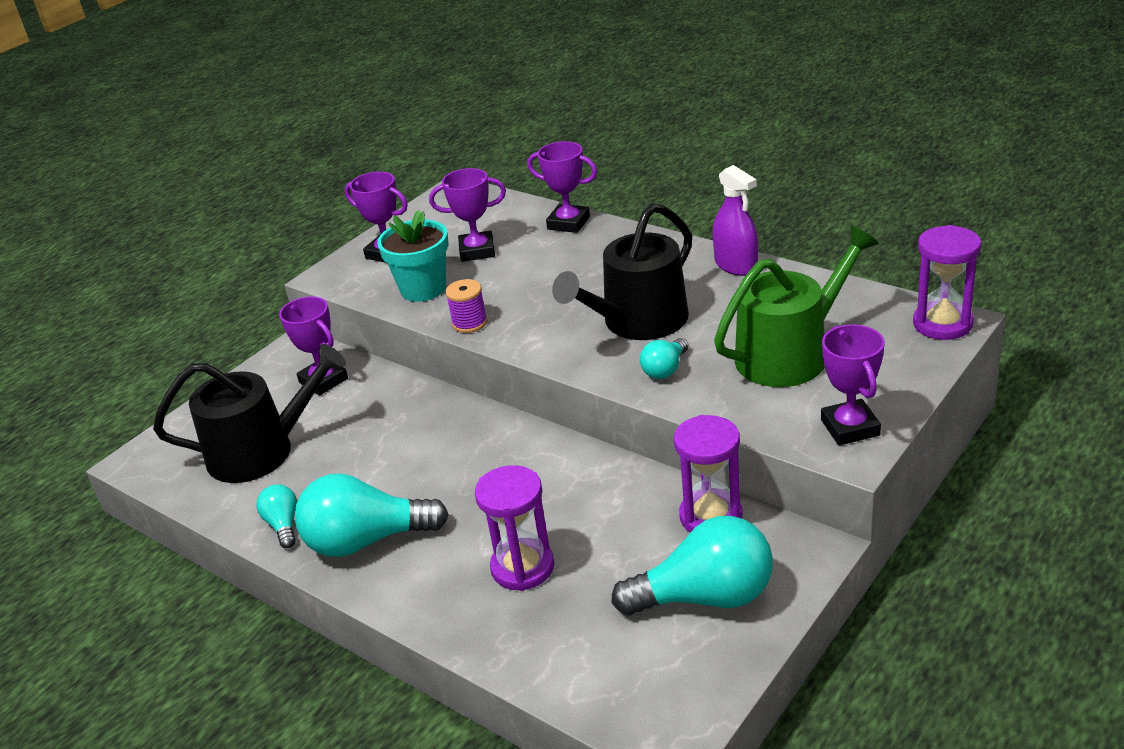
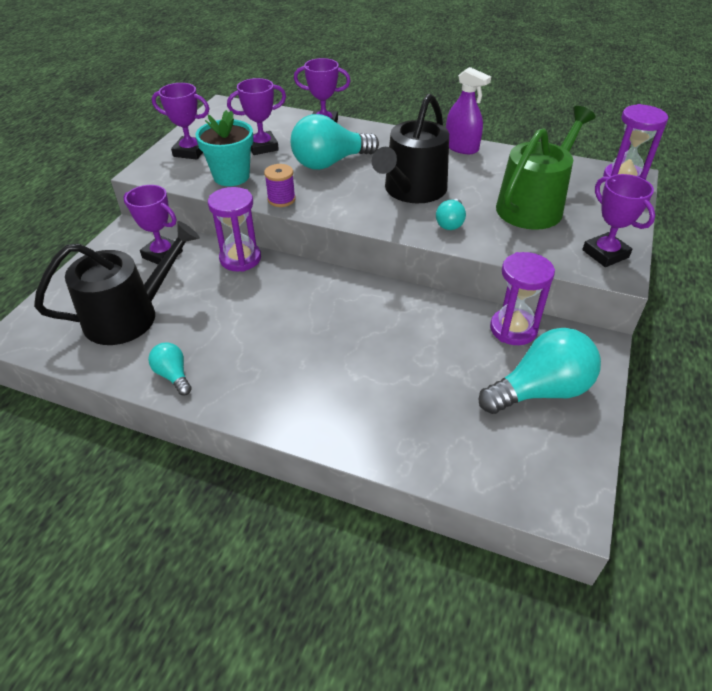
camera: 20 degrees left, 10 degrees up
(366, 541) = (251, 380): turquoise light bulb -> turquoise light bulb (330, 163)
(522, 567) = (390, 386): purple hourglass -> purple hourglass (240, 259)

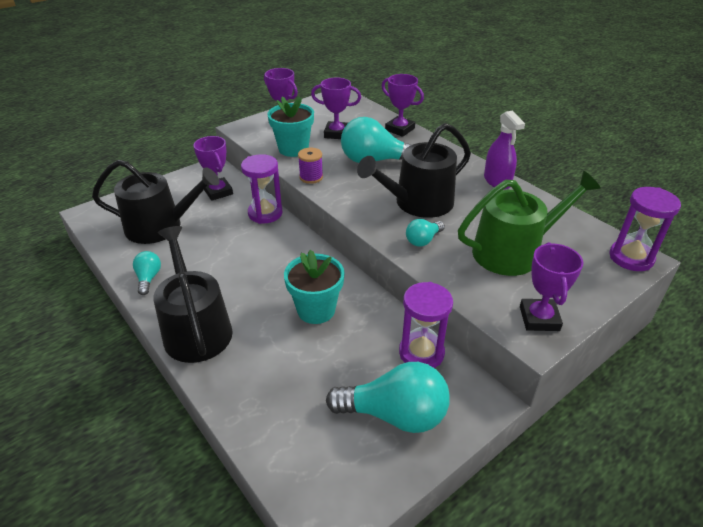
camera: 30 degrees right, 5 degrees down
(281, 402) = (196, 328): none -> black watering can
(385, 332) = (316, 310): none -> turquoise flower pot

